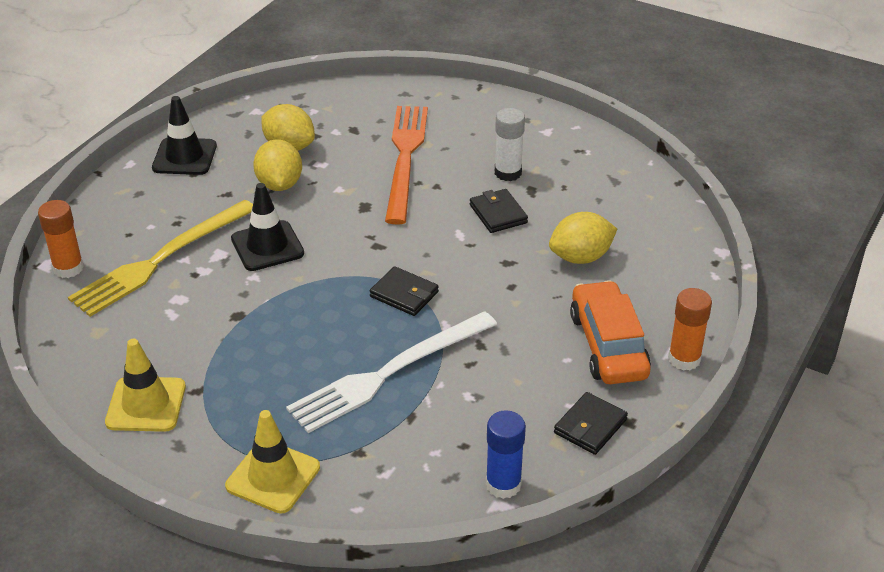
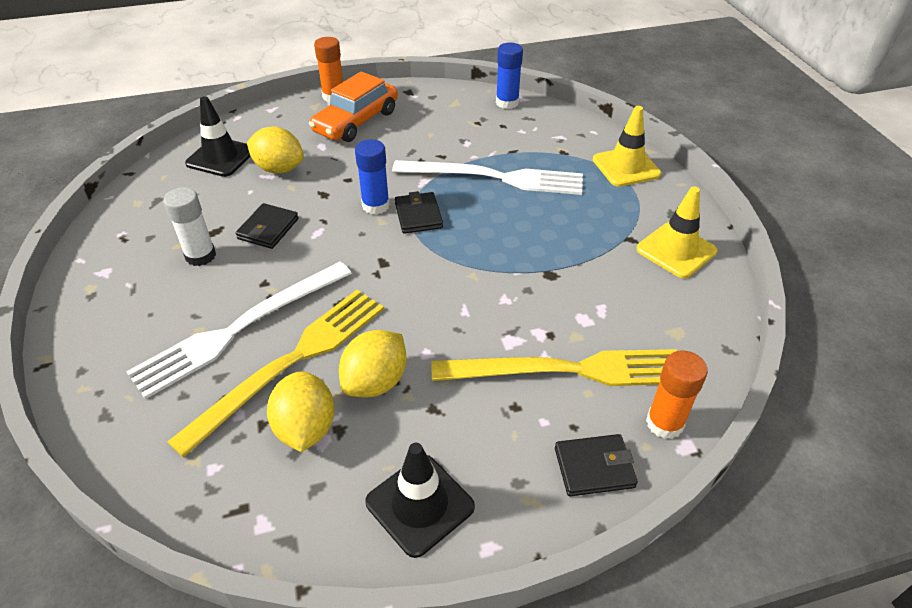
camera: 135 degrees left, 5 degrees up
(267, 246) = (463, 320): black traffic cone -> black traffic cone (221, 157)
(345, 164) = (292, 362): none -> yellow fork
(405, 158) = (238, 329): orange fork -> white fork
(450, 280) = (375, 205): none -> blue glue stick
(590, 426) = (429, 99): black wallet -> black wallet (594, 468)

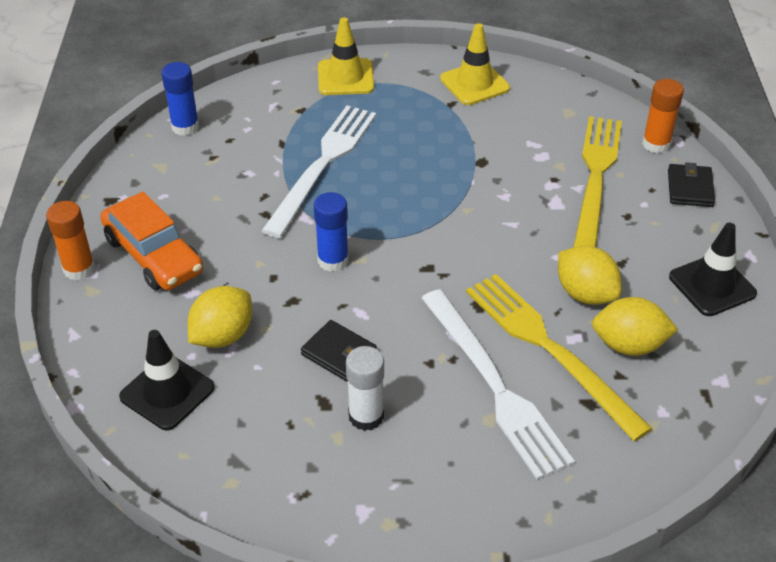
camera: 75 degrees left, 0 degrees up
(418, 215) = (363, 231): black wallet -> none

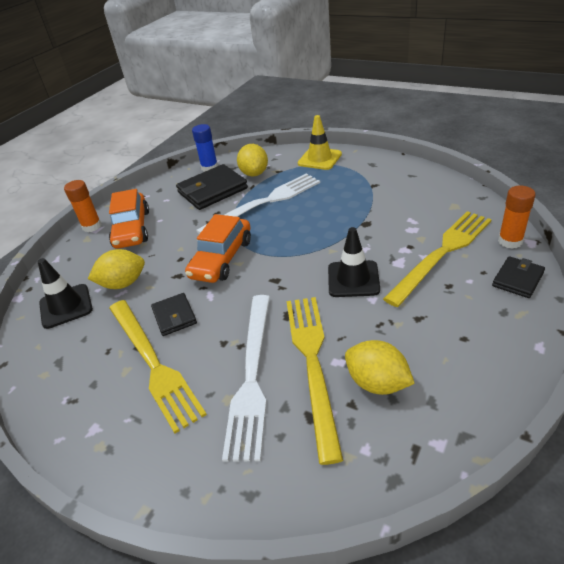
camera: 35 degrees right, 5 degrees down
(225, 163) = (212, 190): none -> black wallet
(333, 260) = (221, 258): blue glue stick -> orange car
(366, 416) = (153, 363): white glue stick -> yellow fork
(474, 84) = (399, 176): yellow traffic cone -> none
(585, 294) = (372, 332): yellow lemon -> yellow lemon (254, 173)
(712, 285) = (485, 359): black traffic cone -> black traffic cone (353, 279)

